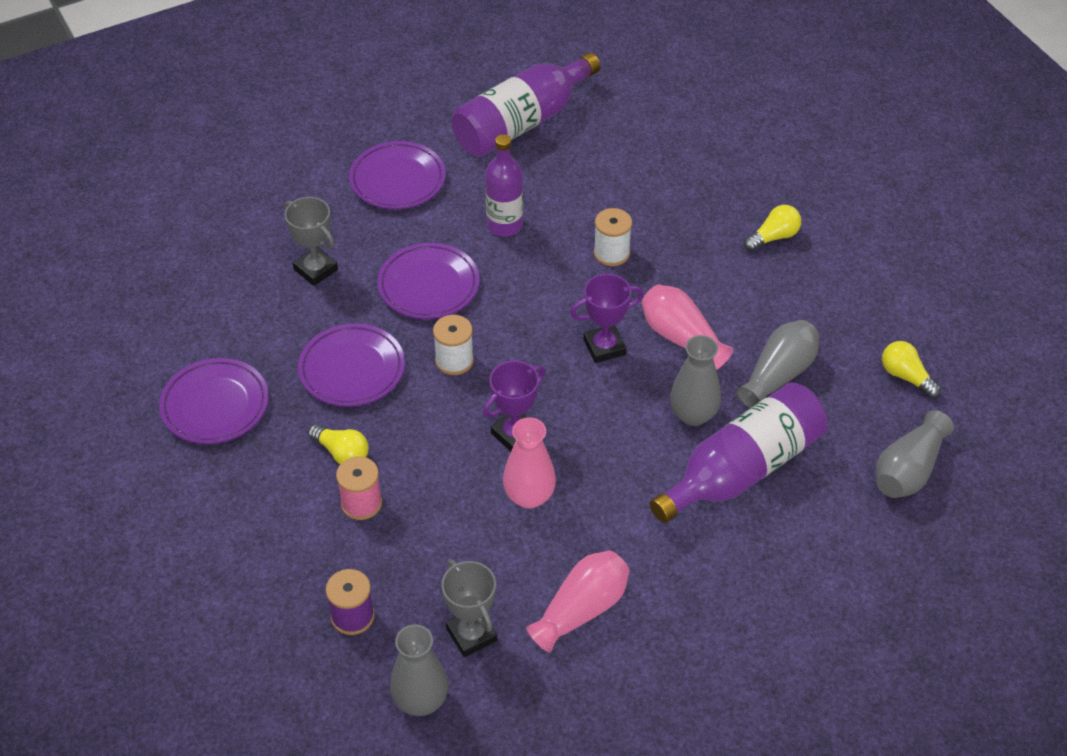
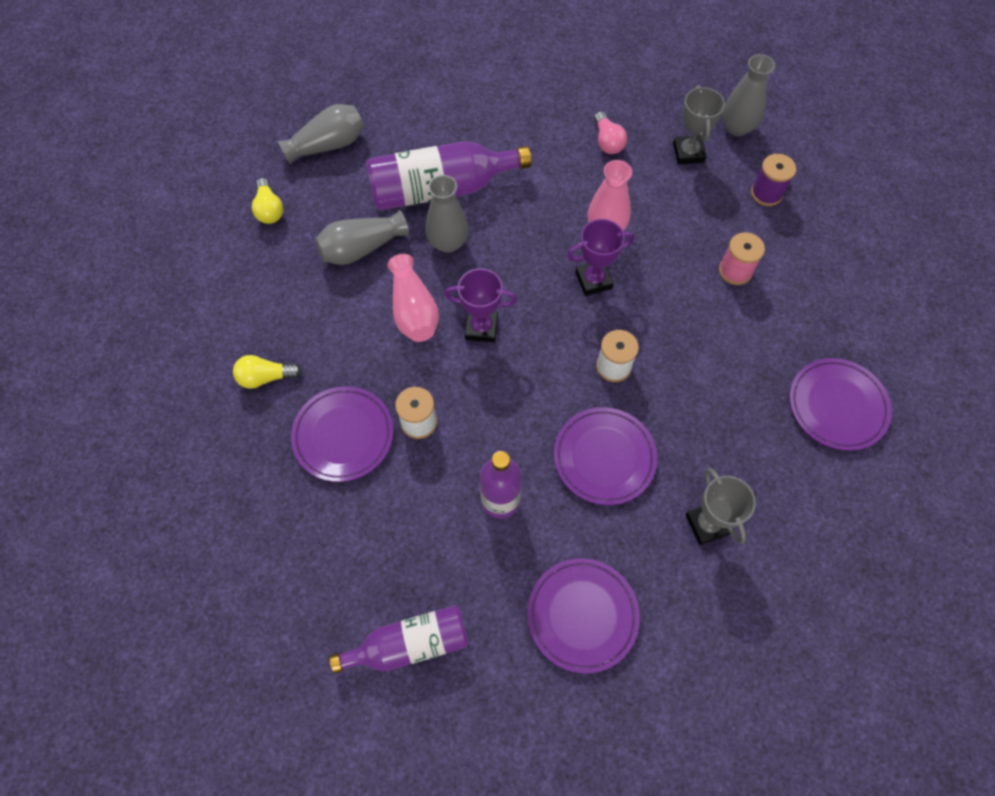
camera: 155 degrees left, 15 degrees up
(342, 453) = (738, 318): yellow light bulb -> none
(352, 369) = (706, 394): purple plate -> purple plate (343, 435)
(522, 123) = (410, 644): purple bottle -> purple bottle, size x0.65
(581, 609) = (607, 142): pink vase -> pink light bulb

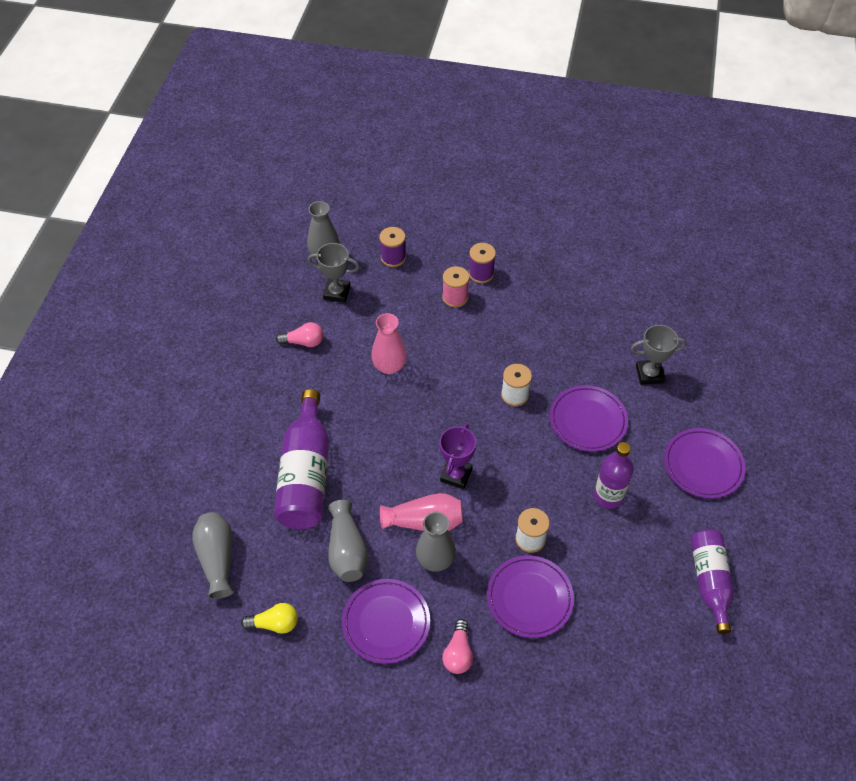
camera: 75 degrees left, 10 degrees down
(265, 377) = (458, 653): yellow light bulb -> pink light bulb
(448, 243) = (364, 481): grey vase -> grey vase (435, 560)
(593, 280) = (435, 387): purple trophy -> none
(786, 291) = (481, 273): none -> purple spool
(837, 406) = (578, 276): purple plate -> purple plate (386, 622)

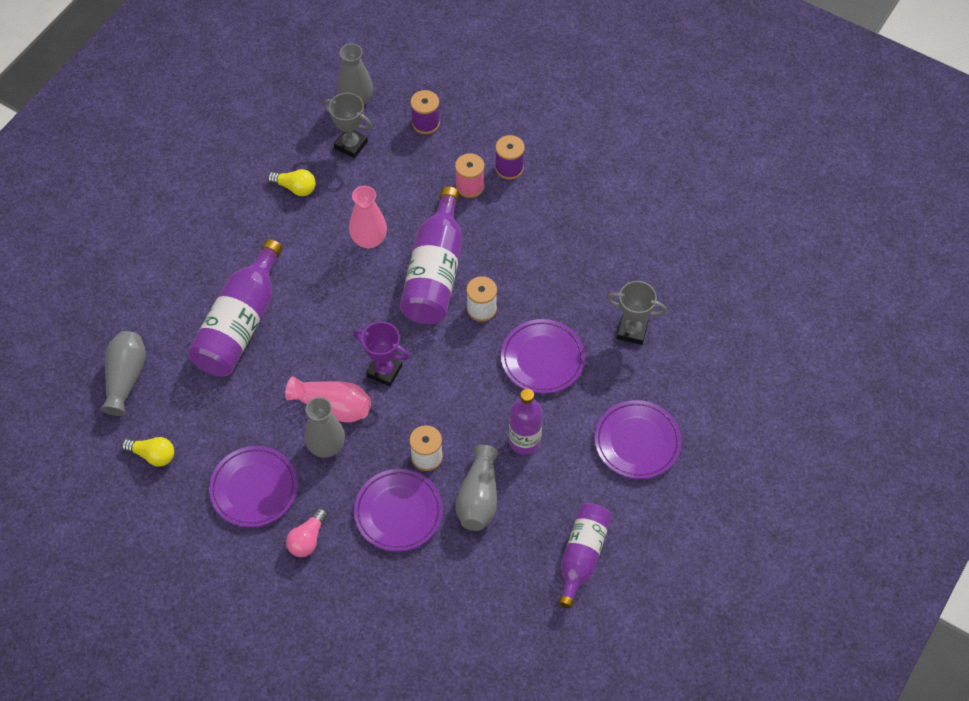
camera: 20 degrees right, 5 degrees up
(304, 342) = (295, 188): pink light bulb -> yellow light bulb
(347, 551) = (247, 410): grey vase -> grey vase (478, 498)
(456, 475) = (384, 371): purple trophy -> purple trophy turned 75 degrees clockwise
(460, 377) = (435, 272): none -> purple bottle

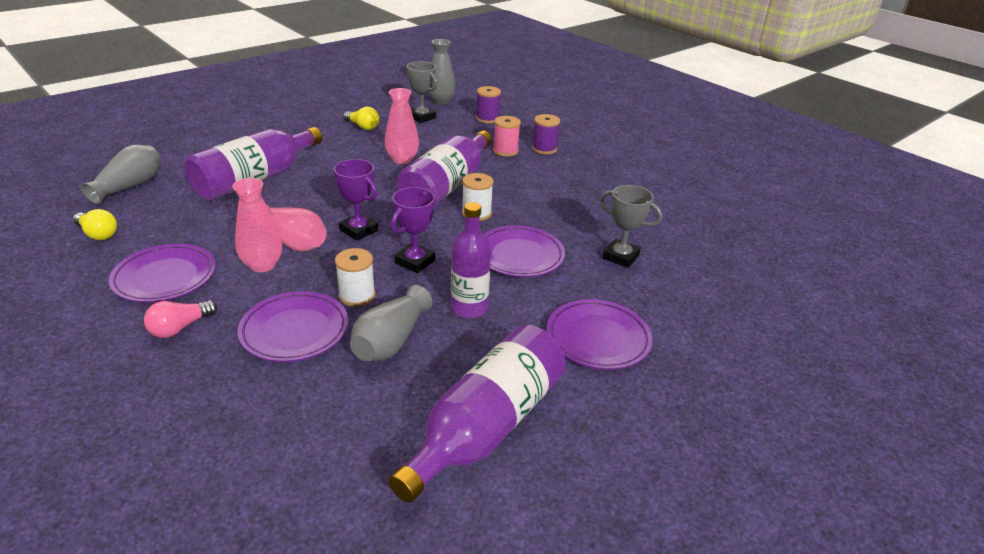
camera: 15 degrees right, 25 degrees down
(326, 446) = (262, 265): grey vase -> pink vase
(455, 398) = (415, 261): none -> purple trophy
(582, 556) = (486, 426): purple bottle -> purple bottle, size x1.53

